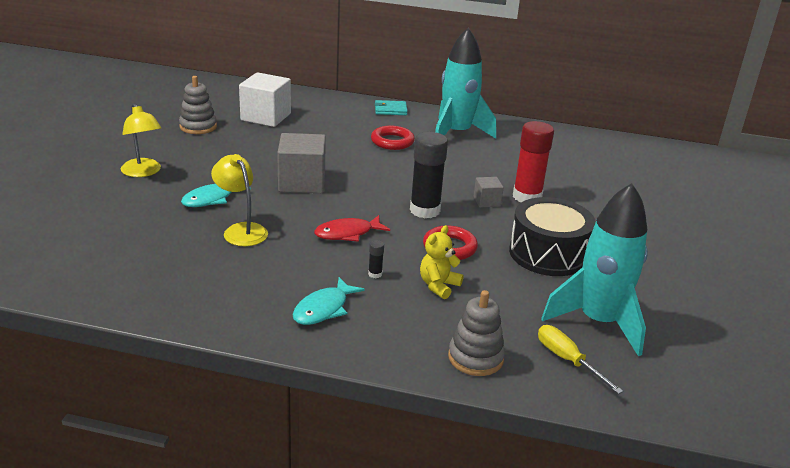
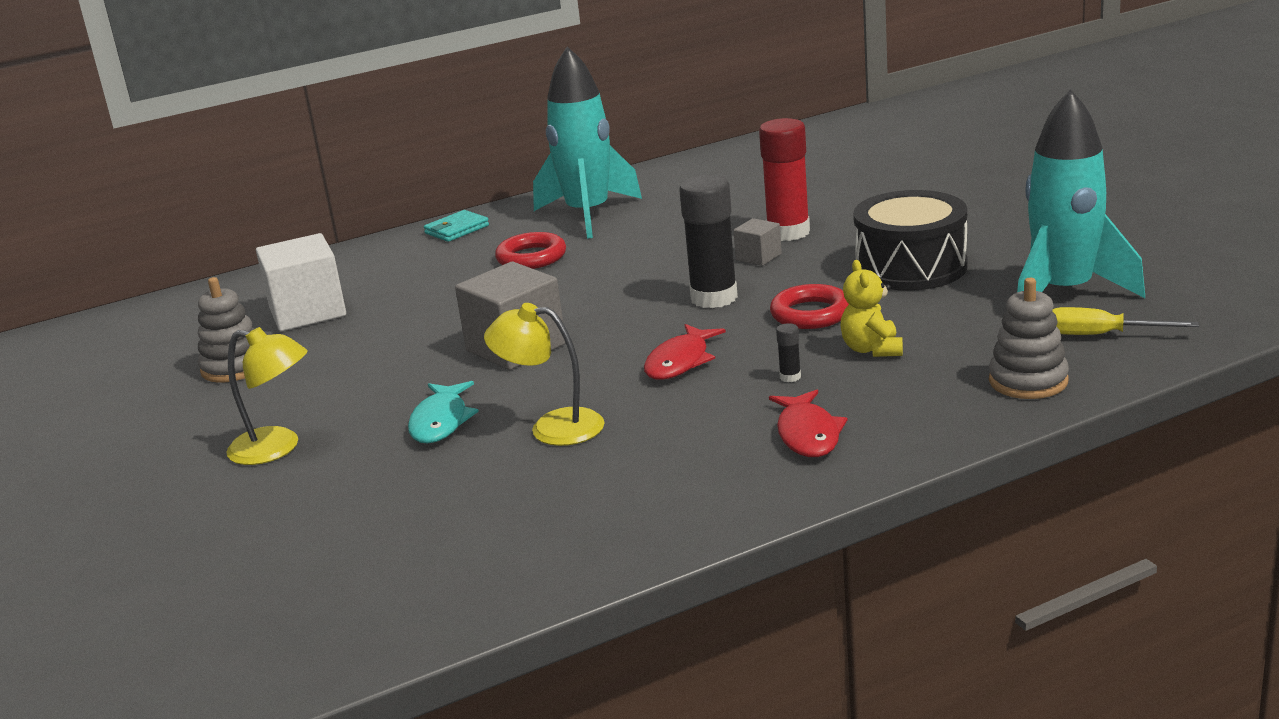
camera: 35 degrees left, 5 degrees down
(323, 309) = (808, 434): turquoise fish -> red fish

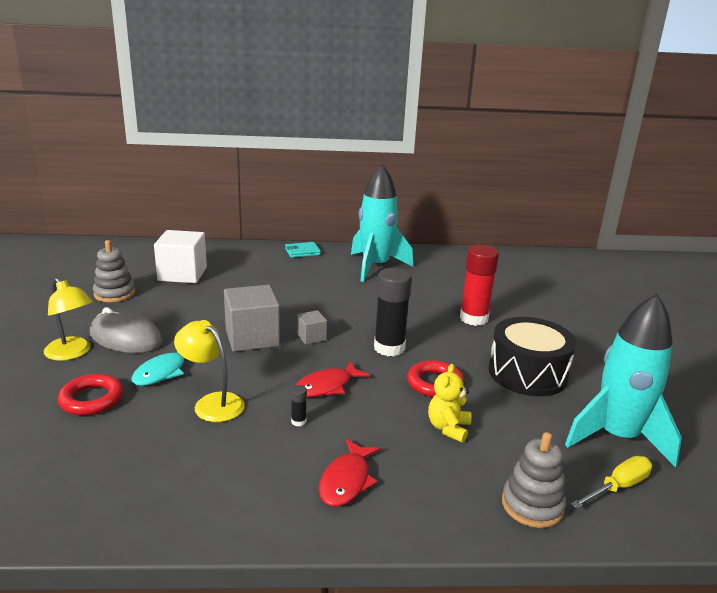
camera: 20 degrees right, 0 degrees up
(331, 407) = (126, 337): none -> grey mouse
(531, 257) = (320, 282): red ring -> red ring (91, 399)
(758, 257) = (441, 329): grey cube -> grey cube (311, 337)
(790, 377) = (378, 427): black glue stick -> black glue stick (298, 421)
(1101, 335) = (618, 487): yellow screwdriver -> yellow screwdriver turned 105 degrees clockwise

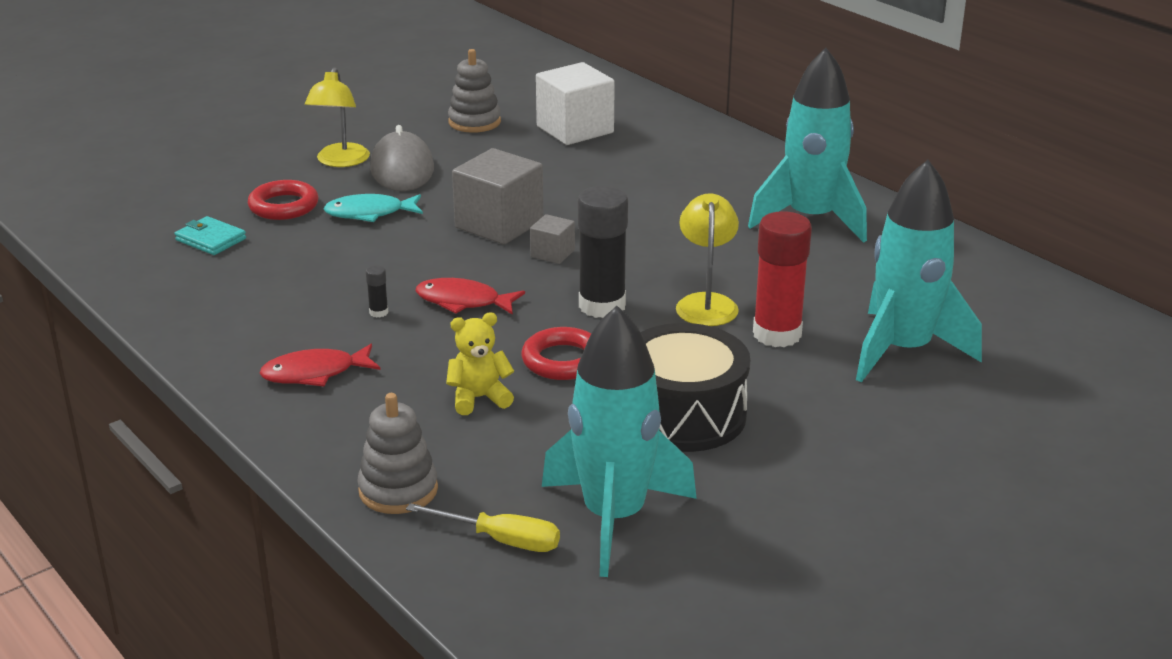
camera: 55 degrees right, 5 degrees up
(212, 403) = (351, 259): yellow lamp -> yellow lamp (706, 303)
(302, 252) = (762, 161): turquoise wallet -> turquoise wallet (211, 239)
(520, 300) = (903, 350): none -> turquoise rocket

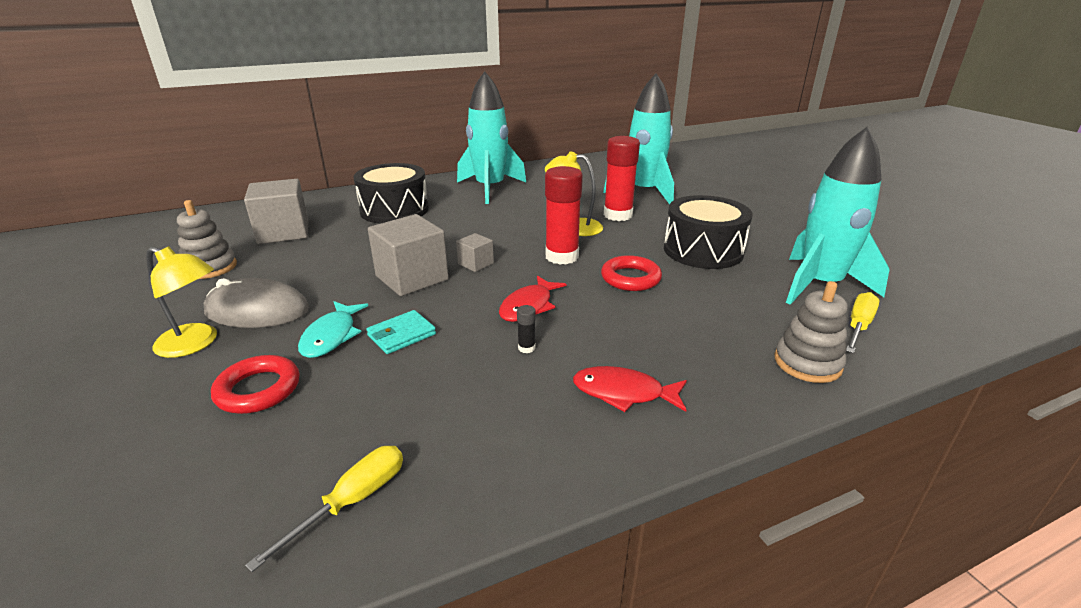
camera: 75 degrees left, 0 degrees up
(166, 276) = (352, 501): none -> yellow screwdriver
(211, 239) = (287, 454): turquoise wallet -> turquoise wallet (401, 335)
(315, 373) = (623, 393): red fish -> red fish turned 105 degrees clockwise
(479, 398) = (676, 315): yellow teddy bear -> none
(575, 129) = (283, 232): white cube -> grey cube
(602, 306) = (562, 256): black glue stick -> red glue stick
(680, 172) = (394, 210): none -> black drum

